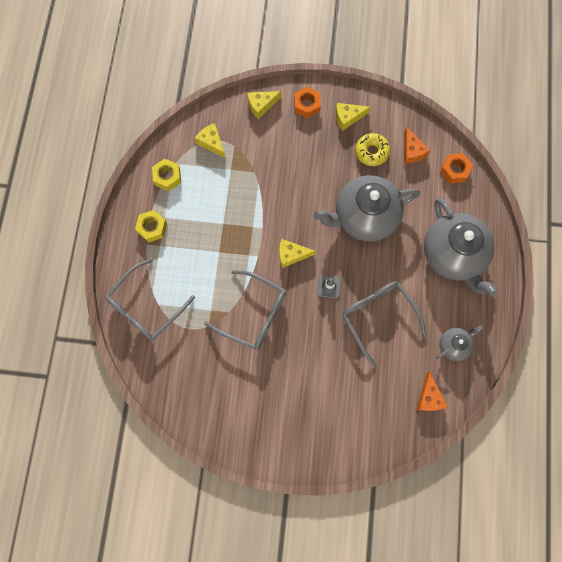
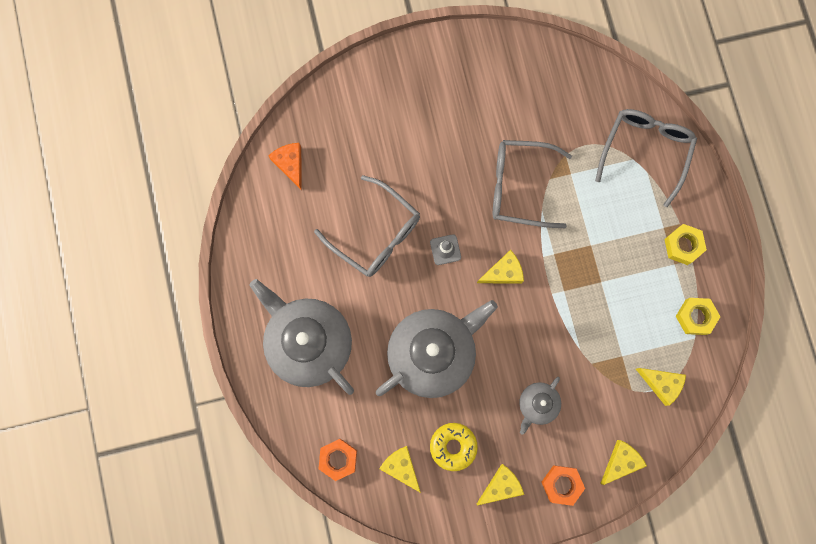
camera: 160 degrees right, 5 degrees up
(412, 151) = (401, 467): orange cheese -> yellow cheese
(454, 345) = (278, 232): grey teapot -> grey teapot (537, 404)

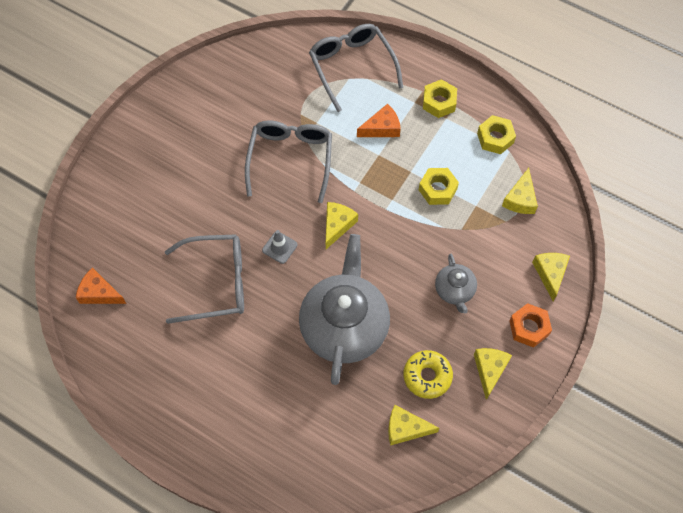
camera: 45 degrees left, 15 degrees down
(308, 343) = (242, 407): grey teapot -> none
(338, 459) = (353, 470): orange nut -> none
(520, 187) = (290, 160): grey glasses -> grey glasses turned 135 degrees clockwise
(606, 316) = (437, 189): none -> yellow nut
(616, 225) = (382, 128): none -> orange cheese
(661, 384) = (520, 199): yellow cheese -> yellow cheese turned 120 degrees clockwise

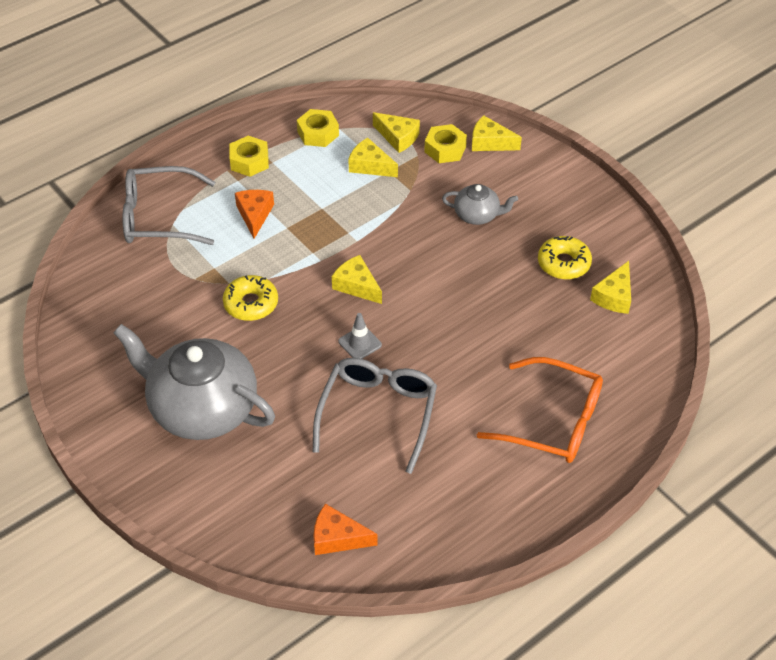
camera: 70 degrees left, 15 degrees down
(99, 293) = (337, 538): orange cheese -> orange cheese turned 60 degrees clockwise
(251, 412) = (552, 421): none -> orange glasses
(290, 160) = (251, 304): grey glasses -> yellow donut
(344, 326) = (481, 313): grey teapot -> grey teapot (202, 408)
(437, 189) = (355, 193): yellow nut -> yellow nut (445, 149)
(489, 370) = (574, 216): yellow cheese -> yellow cheese (370, 166)
(529, 328) = (540, 175): orange nut -> none

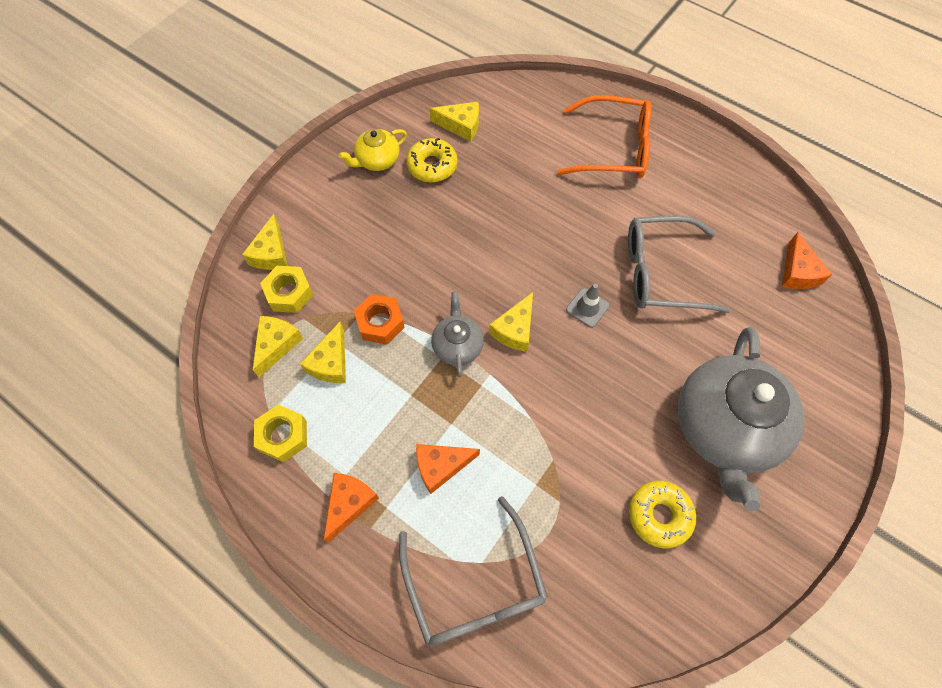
camera: 105 degrees left, 15 degrees up
(249, 161) = (349, 504): yellow nut -> orange cheese
(251, 304) = (574, 426): yellow donut -> yellow donut (659, 515)
(396, 200) = (380, 323): none -> orange nut
(477, 215) = (385, 244): grey teapot -> grey teapot (457, 346)
(552, 421) = (613, 148): orange glasses -> orange glasses turned 90 degrees clockwise
(580, 224) = (377, 160): none -> yellow teapot

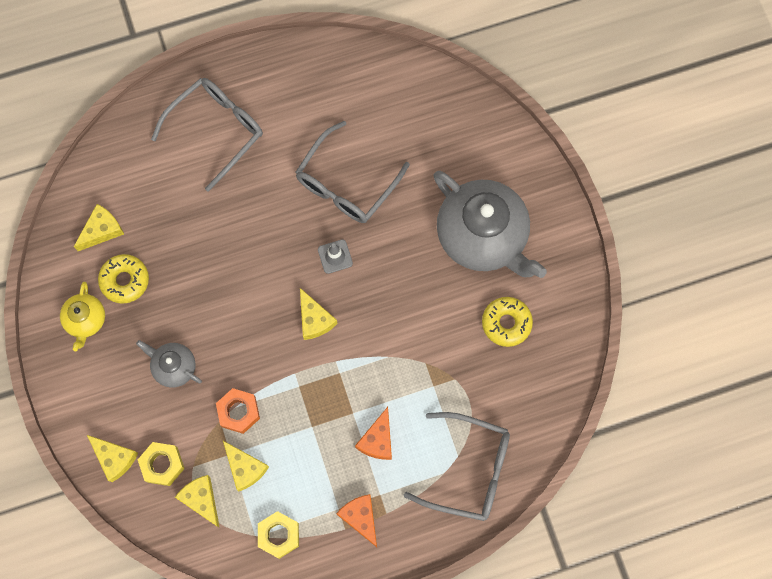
camera: 55 degrees left, 10 degrees up
(457, 346) = (297, 369): grey teapot -> grey teapot (174, 367)
(613, 148) = (216, 131): orange glasses -> grey glasses
(797, 272) = (414, 91): orange cheese -> none

